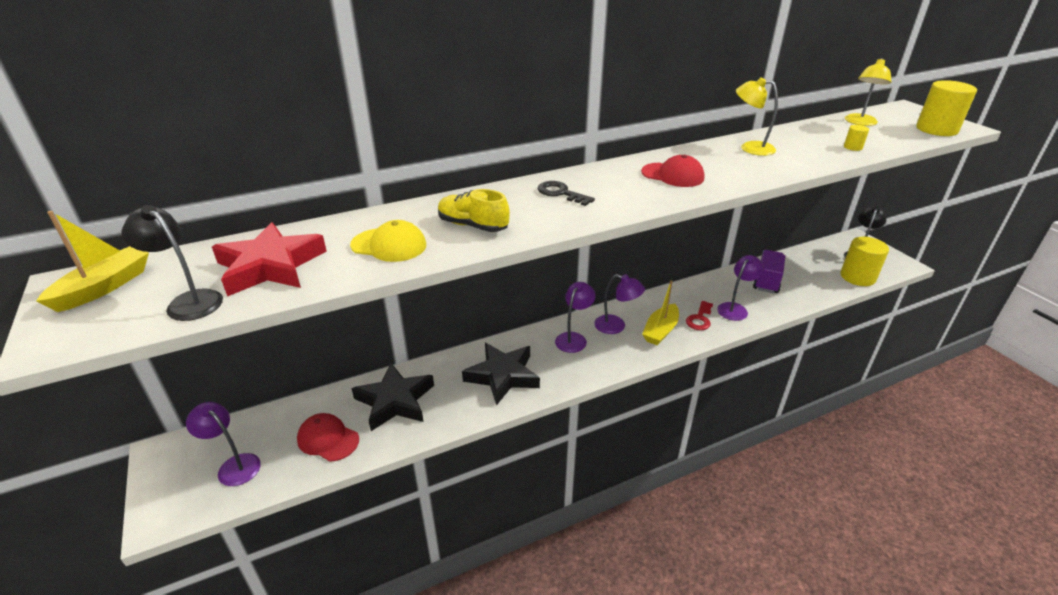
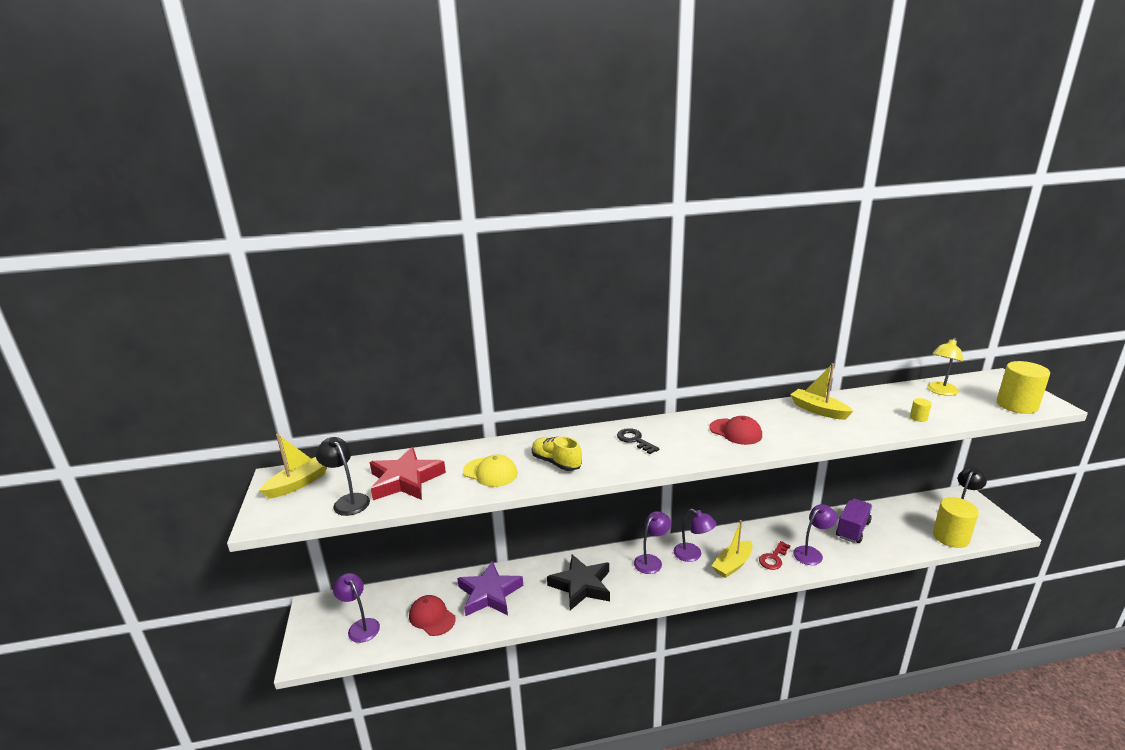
camera: 15 degrees right, 10 degrees down
(395, 401) = (489, 594): black star -> purple star
(750, 148) = (818, 410): yellow lamp -> yellow boat

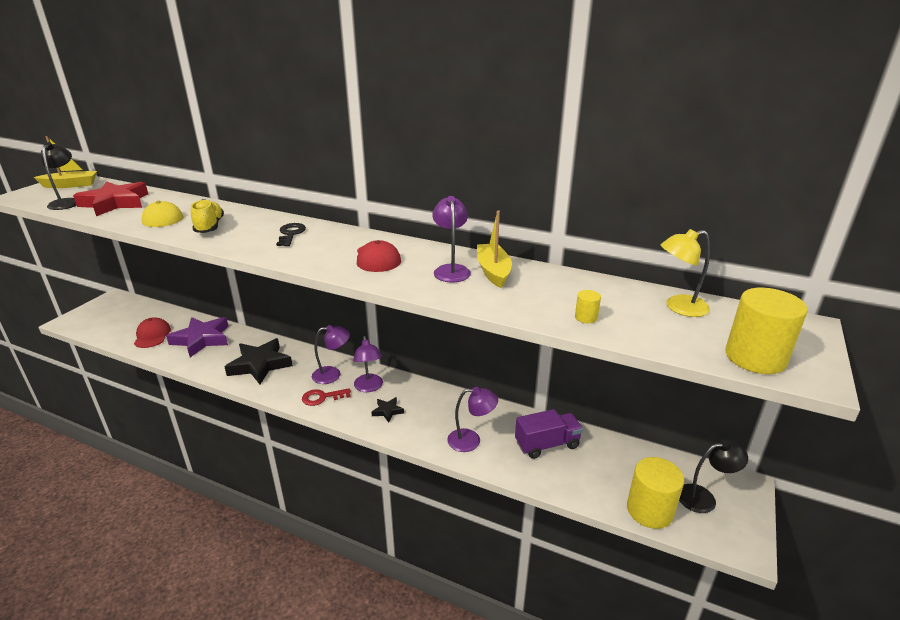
camera: 35 degrees right, 5 degrees up
(360, 626) = (114, 320): purple lamp -> purple lamp (451, 270)
(732, 564) = (387, 411): yellow boat -> black star
(773, 558) = (429, 425): red key -> red key (322, 397)

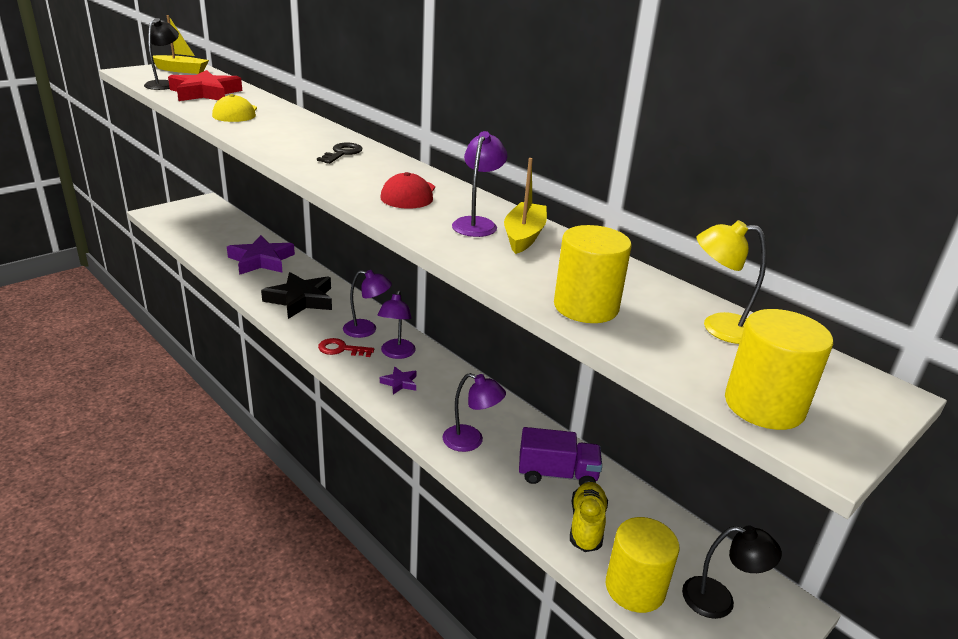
camera: 20 degrees right, 0 degrees up
(152, 335) = (218, 245): red cap -> none
(209, 227) = (270, 131): yellow shoe -> yellow shoe (586, 525)
(387, 411) = (399, 383): black star -> purple star
(586, 317) = (586, 307): yellow cylinder -> yellow cylinder, size x2.27

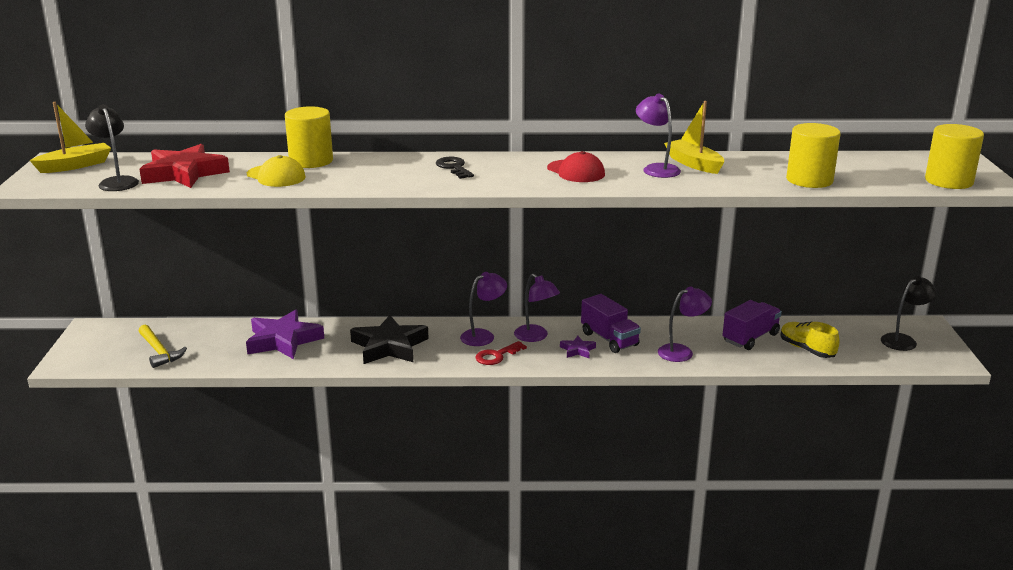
camera: 45 degrees left, 5 degrees down
(199, 231) = (159, 352): none -> yellow hammer
(440, 391) = (609, 339): none -> purple truck
(635, 588) = (871, 358): yellow cylinder -> yellow cylinder (311, 161)
(718, 327) = (866, 162): yellow lamp -> none

